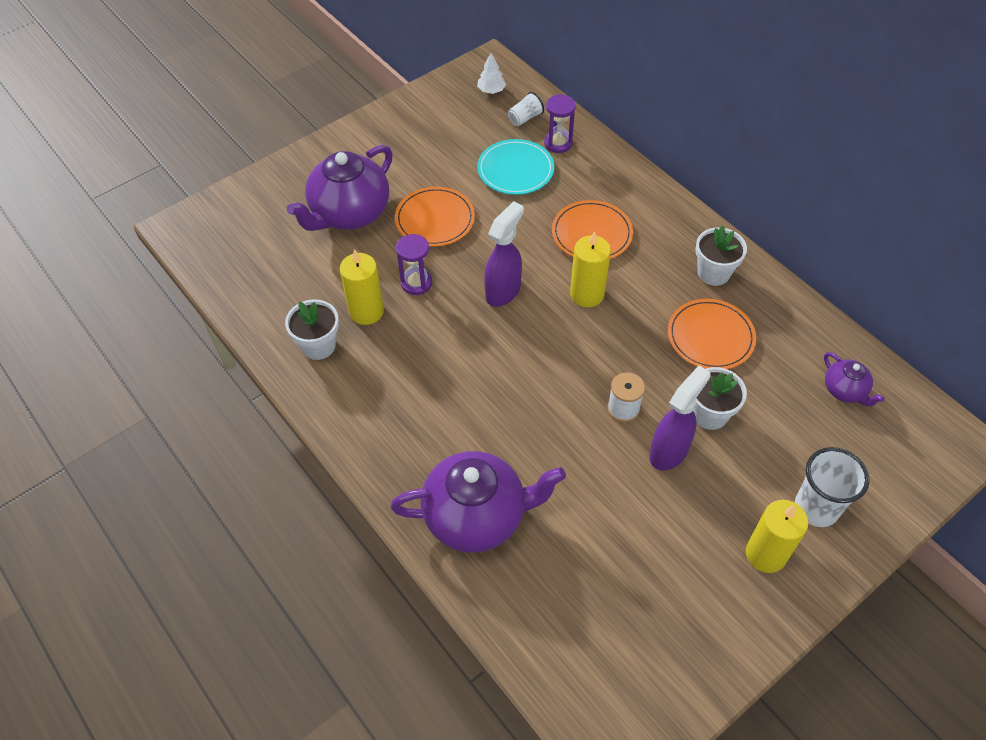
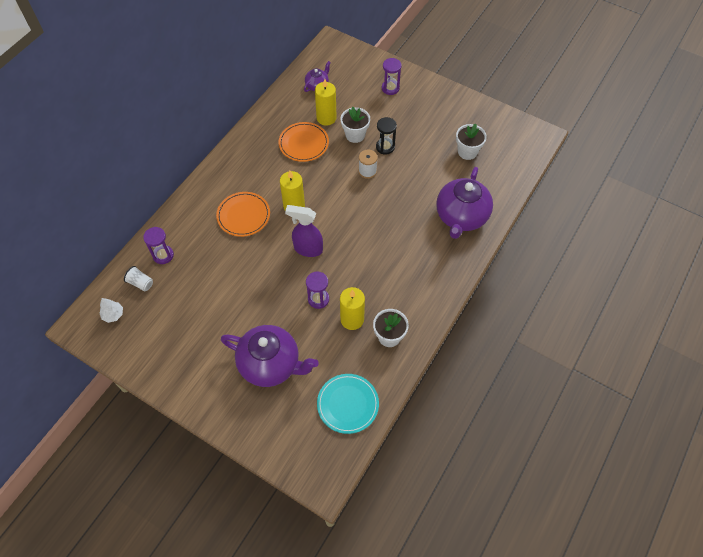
camera: 110 degrees left, 5 degrees up
(435, 219) = (259, 307): orange plate -> none
(477, 516) = (461, 217): purple teapot -> purple teapot turned 135 degrees counterclockwise
(515, 170) = (197, 273): turquoise plate -> turquoise plate (347, 404)
(669, 451) = (385, 147): purple spray bottle -> black hourglass
(713, 273) = (256, 150): white flower pot -> white flower pot (467, 152)
(765, 554) = (423, 102): yellow candle -> yellow candle (326, 118)
(816, 508) = (390, 88): white cup -> purple hourglass

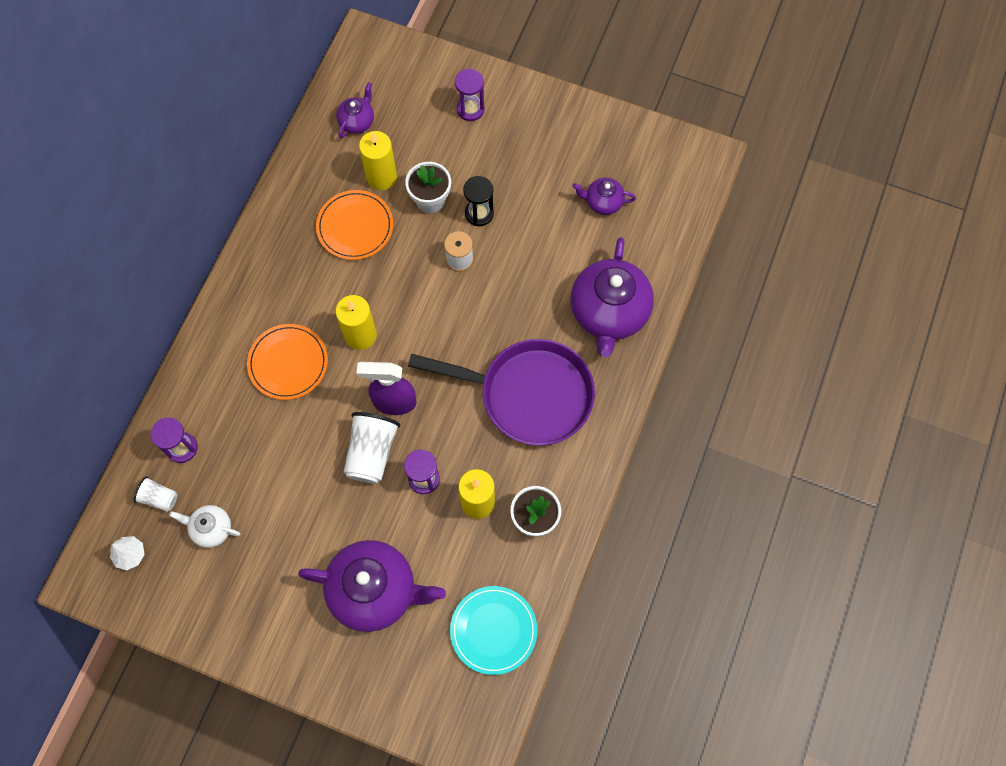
camera: 10 degrees left, 10 degrees up
(170, 307) = (211, 529): none -> white teapot
(286, 277) = (371, 452): none -> white cup
(399, 258) = (529, 395): none -> purple pan
(467, 152) = (603, 202): white flower pot -> purple teapot

